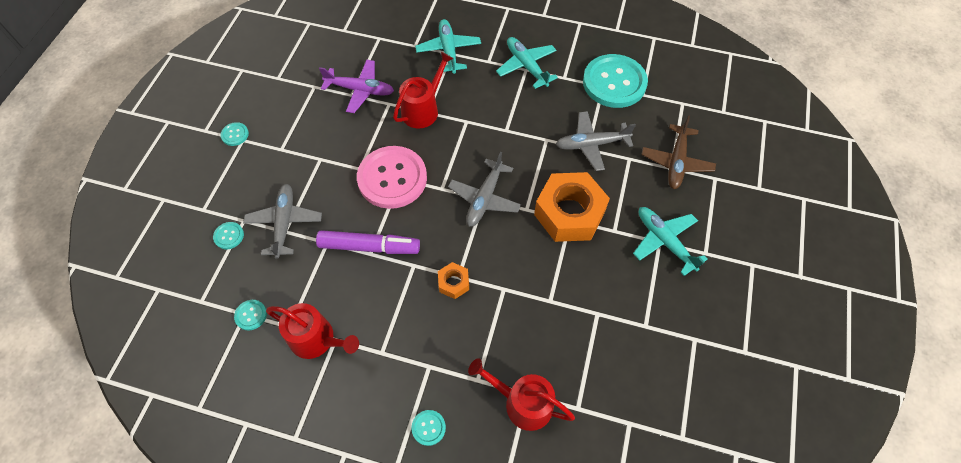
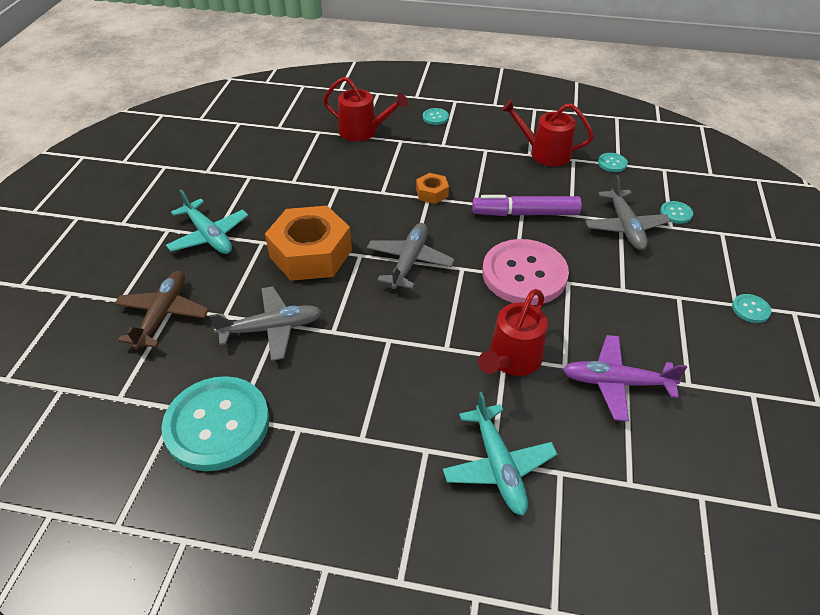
camera: 175 degrees right, 15 degrees down
(526, 66) = (360, 444): turquoise plane -> none

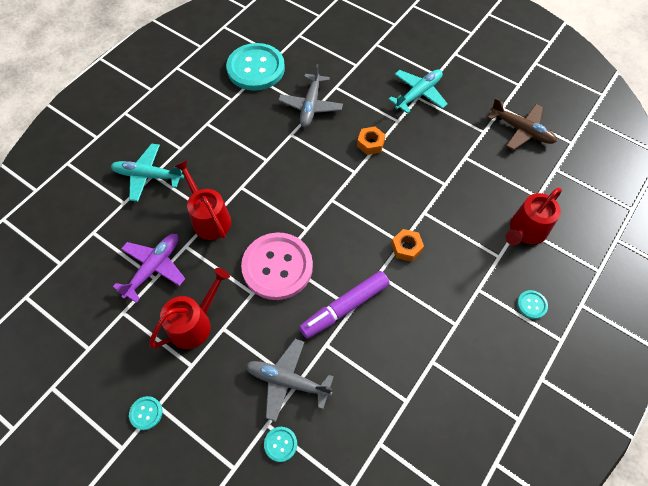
camera: 115 degrees right, 15 degrees up
(163, 314) = (352, 60): brown plane -> brown plane (521, 130)
(209, 236) = (418, 94): turquoise plane -> turquoise plane turned 150 degrees clockwise
(311, 254) = (370, 144): orange nut -> orange nut, size x0.46
(409, 261) = (331, 198): grey plane -> none
(526, 213) = (345, 307): purple marker -> purple marker turned 150 degrees counterclockwise
(545, 153) = (427, 378): red watering can -> red watering can (194, 324)
(612, 163) = (383, 437): turquoise button -> none

